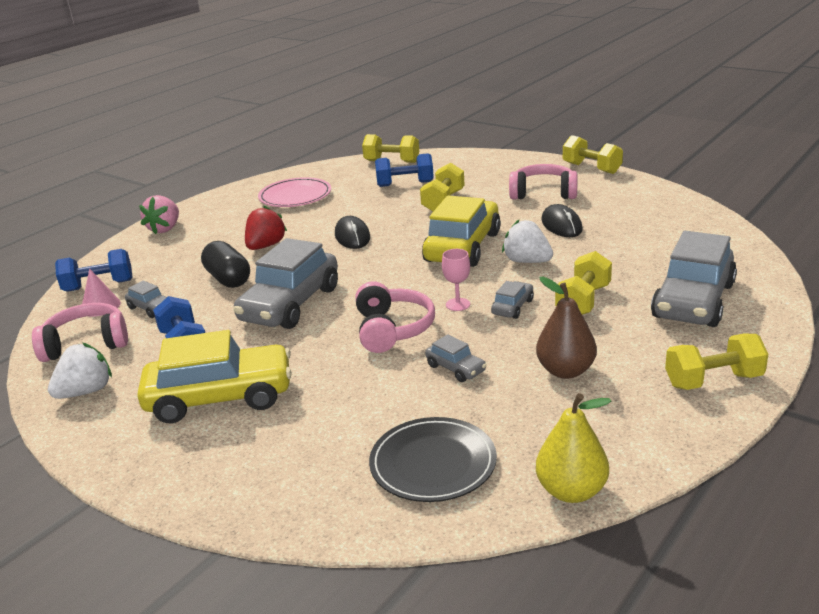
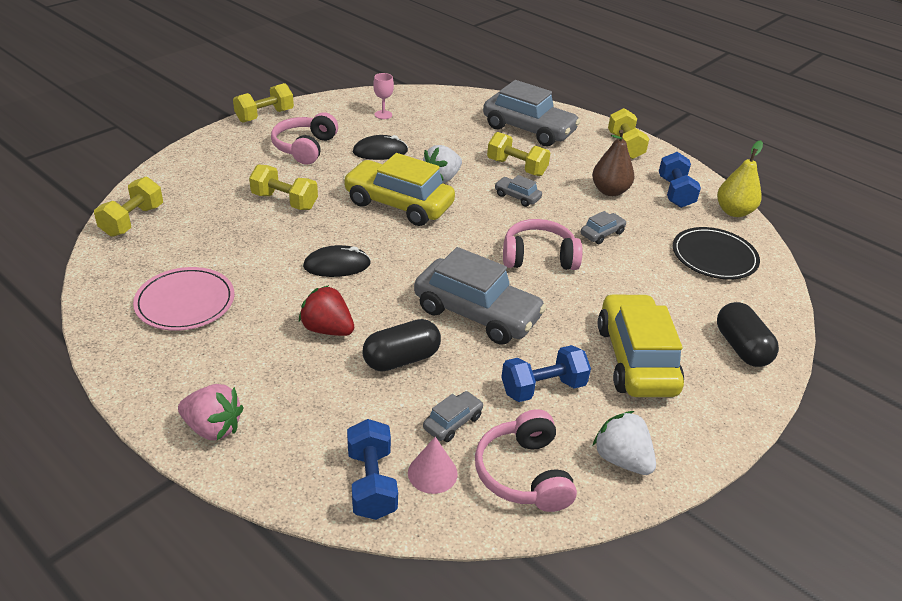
camera: 90 degrees left, 10 degrees up
(236, 478) = (741, 348): none -> black capsule
(405, 184) = (215, 219): blue dumbbell -> blue dumbbell (675, 192)
(458, 304) = (505, 220): pink goblet -> pink goblet (383, 115)

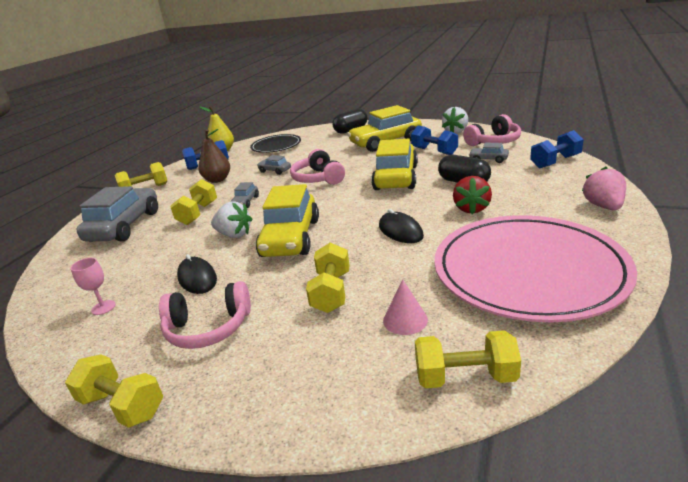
camera: 105 degrees left, 10 degrees down
(185, 302) = (528, 271): pink plate -> pink plate, size x1.94
(432, 473) = (525, 154): pink cone -> pink cone (405, 320)
(477, 313) = (396, 177): grey car -> yellow car

